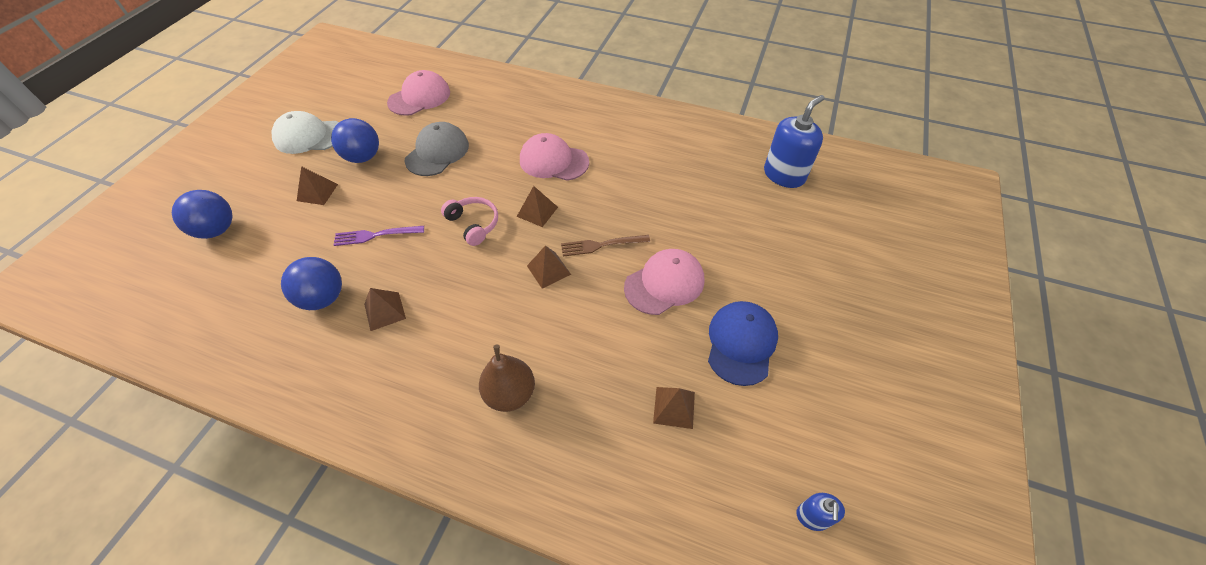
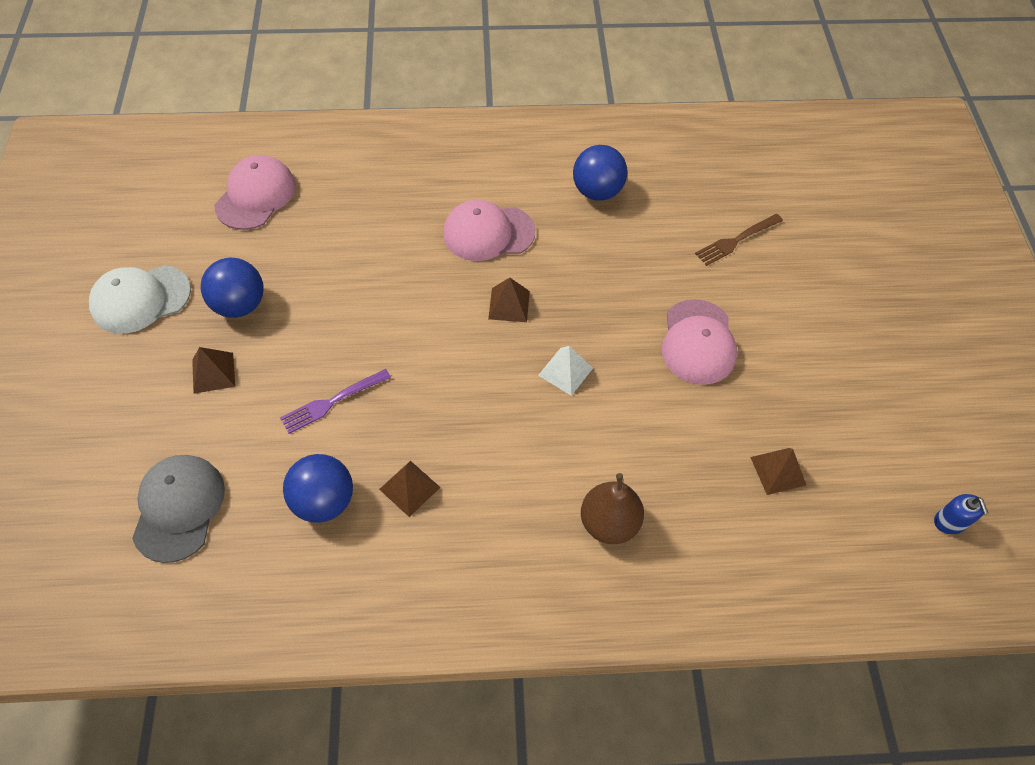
camera: 25 degrees left, 5 degrees up
(217, 230) = (114, 469): blue ball -> blue ball (597, 191)
(437, 152) = (334, 267): grey cap -> grey cap (179, 508)
(473, 224) = (443, 346): pink headphones -> none
(548, 270) = (565, 371): brown pyramid -> white pyramid
(601, 245) = (606, 321): brown fork -> brown fork (736, 240)
(664, 283) = (698, 342): pink cap -> pink cap turned 150 degrees clockwise
(741, 343) = (807, 380): blue cap -> none
(784, 175) = (755, 169): blue soap dispenser -> none

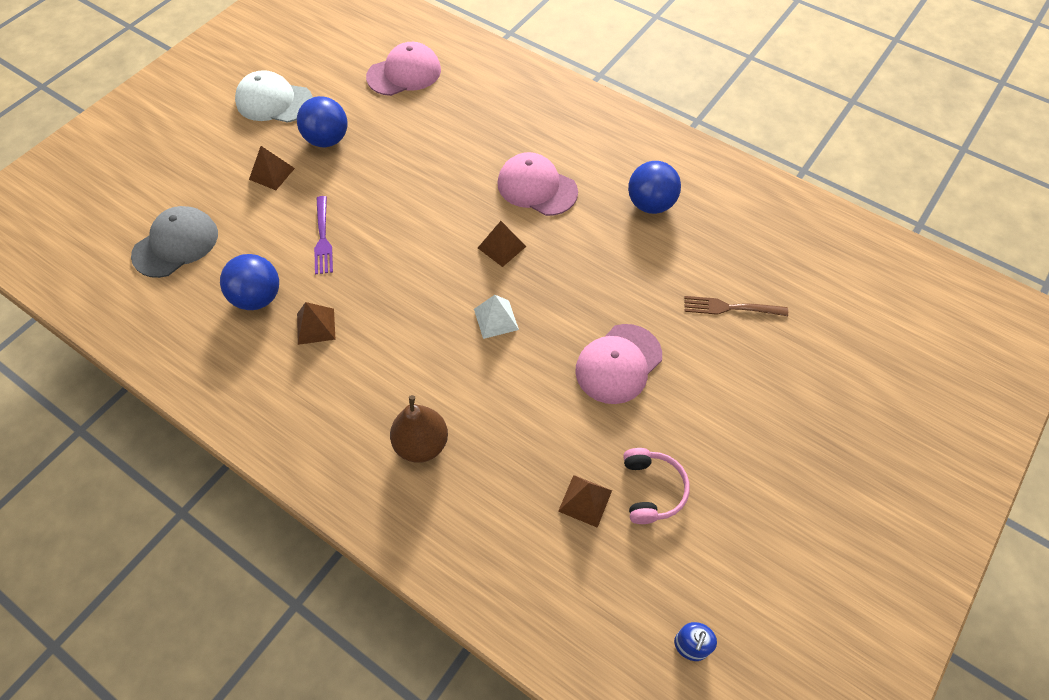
camera: 40 degrees right, 0 degrees up
(332, 402) = (323, 238): purple fork -> purple fork turned 105 degrees counterclockwise
(815, 425) = (651, 490): none -> pink headphones

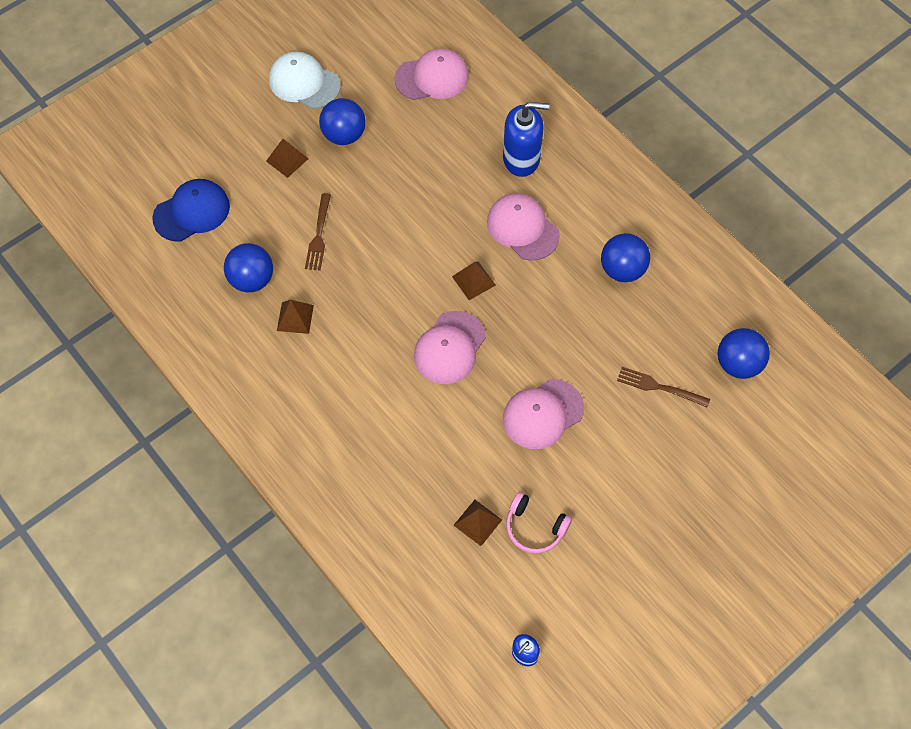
camera: 15 degrees right, 5 degrees up
(176, 244) = (192, 212): grey cap -> blue cap
(323, 238) = (319, 235): purple fork -> brown fork
(421, 444) = (358, 442): brown pear -> none
(496, 319) = (449, 348): white pyramid -> pink cap
(515, 126) = (521, 158): none -> blue soap dispenser
(651, 490) = (534, 527): pink headphones -> pink headphones turned 105 degrees clockwise
(800, 267) = (738, 364): none -> blue ball

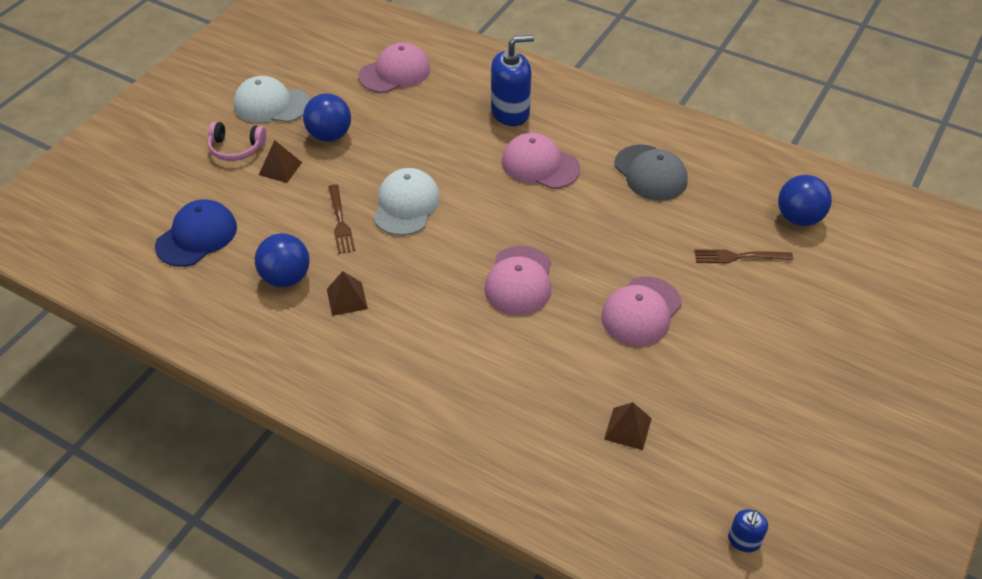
camera: 20 degrees left, 15 degrees down
(383, 235) = (406, 205): none -> white cap
(473, 280) = (514, 218): brown pyramid -> none
(534, 527) = (688, 415): pink headphones -> pink headphones (236, 148)
(622, 270) = (650, 173): blue ball -> grey cap

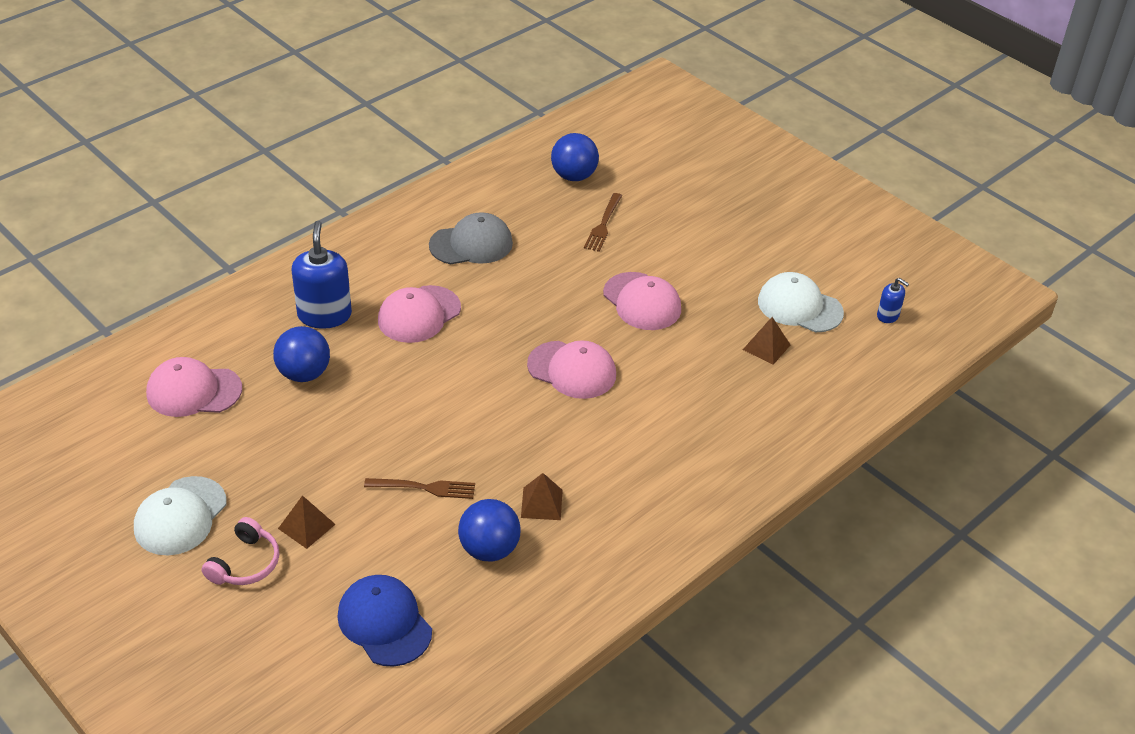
camera: 75 degrees left, 5 degrees down
(330, 135) = (273, 471): blue ball -> blue ball (304, 373)
(395, 72) = (193, 391): pink cap -> pink cap turned 75 degrees counterclockwise
(406, 205) = (425, 429): white cap -> white cap (799, 307)

